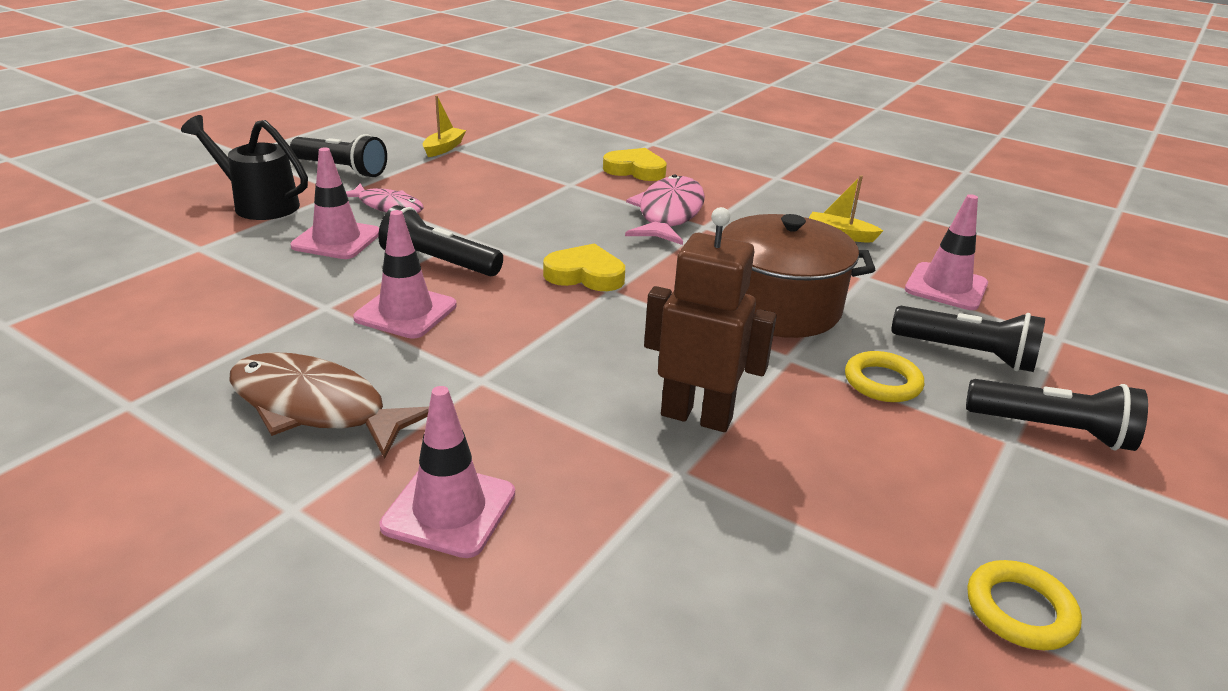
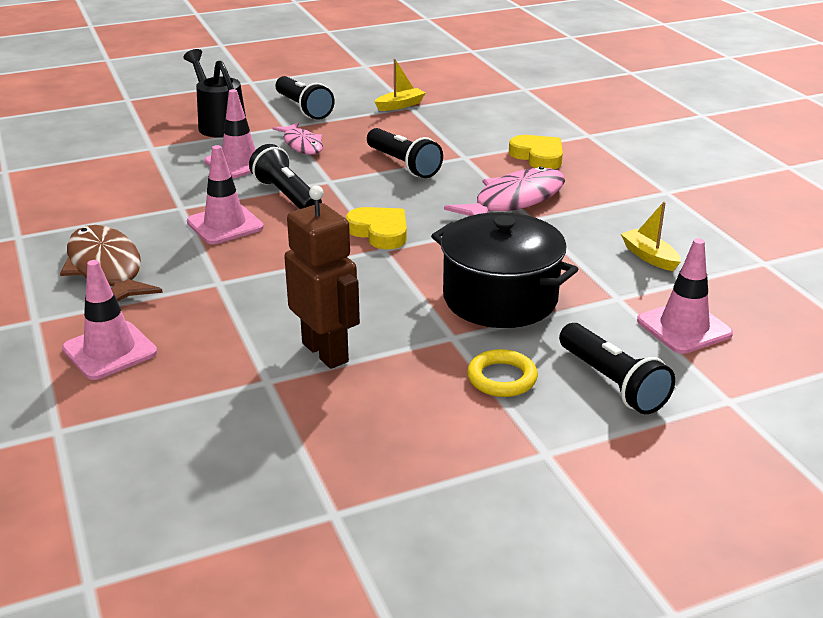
camera: 35 degrees right, 0 degrees up
(778, 307) = (500, 298): brown pot -> black pot
(1020, 610) = (373, 546): yellow ring -> none
(1052, 430) = (593, 460): black flashlight -> black flashlight (403, 165)

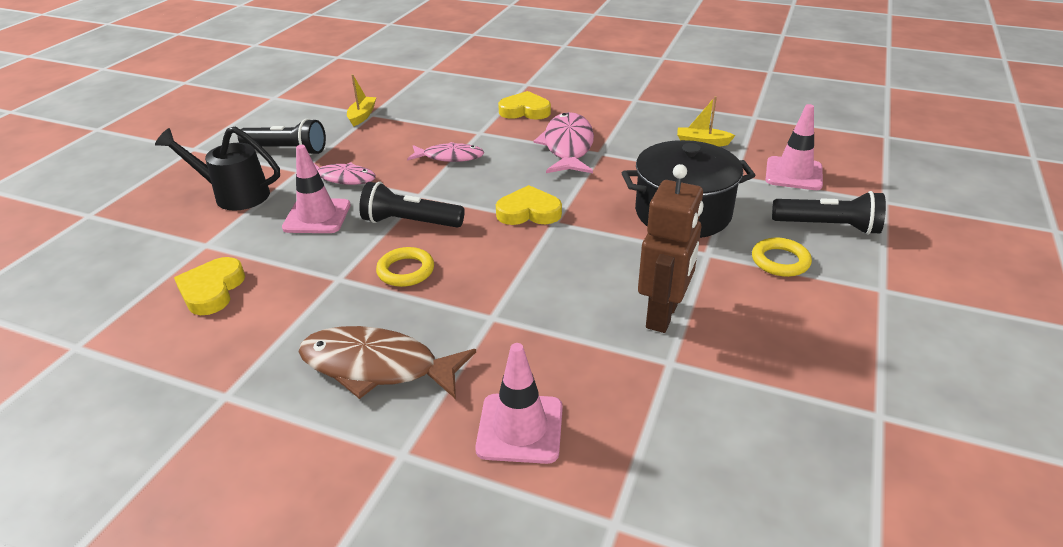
camera: 45 degrees left, 5 degrees up
(108, 176) = (212, 290): none -> yellow heart
(225, 225) = (406, 271): pink traffic cone -> yellow ring
(326, 352) = (663, 315): brown robot -> brown robot turned 105 degrees clockwise
(403, 165) = (450, 157): black flashlight -> pink fish

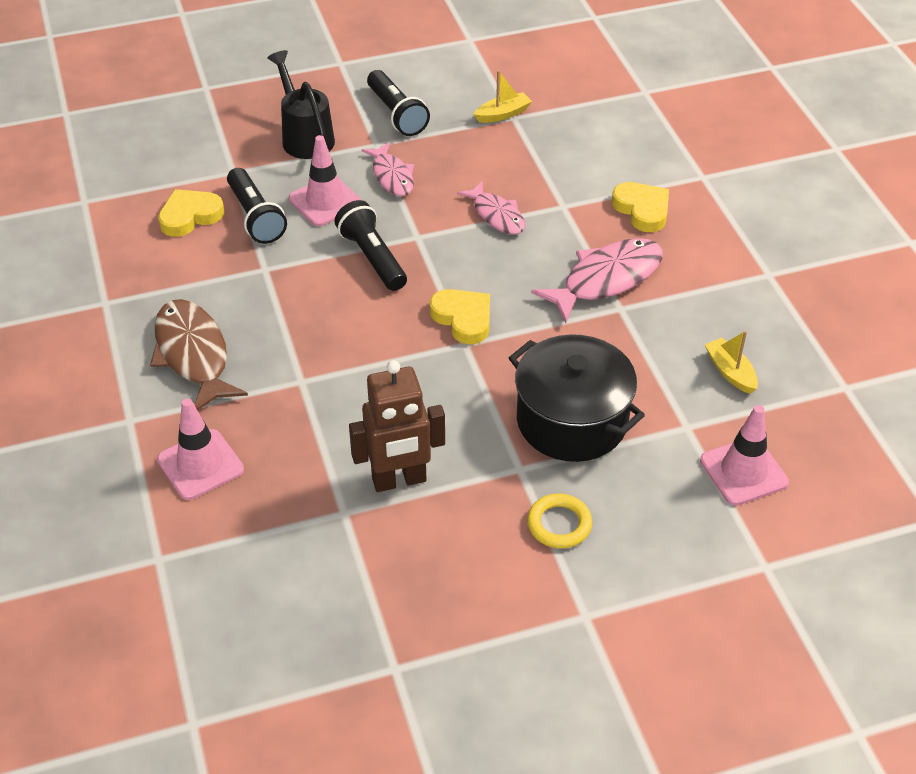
camera: 50 degrees right, 10 degrees up
(406, 271) = (308, 298): yellow ring -> none
(828, 226) = (660, 537): black flashlight -> black flashlight (255, 217)

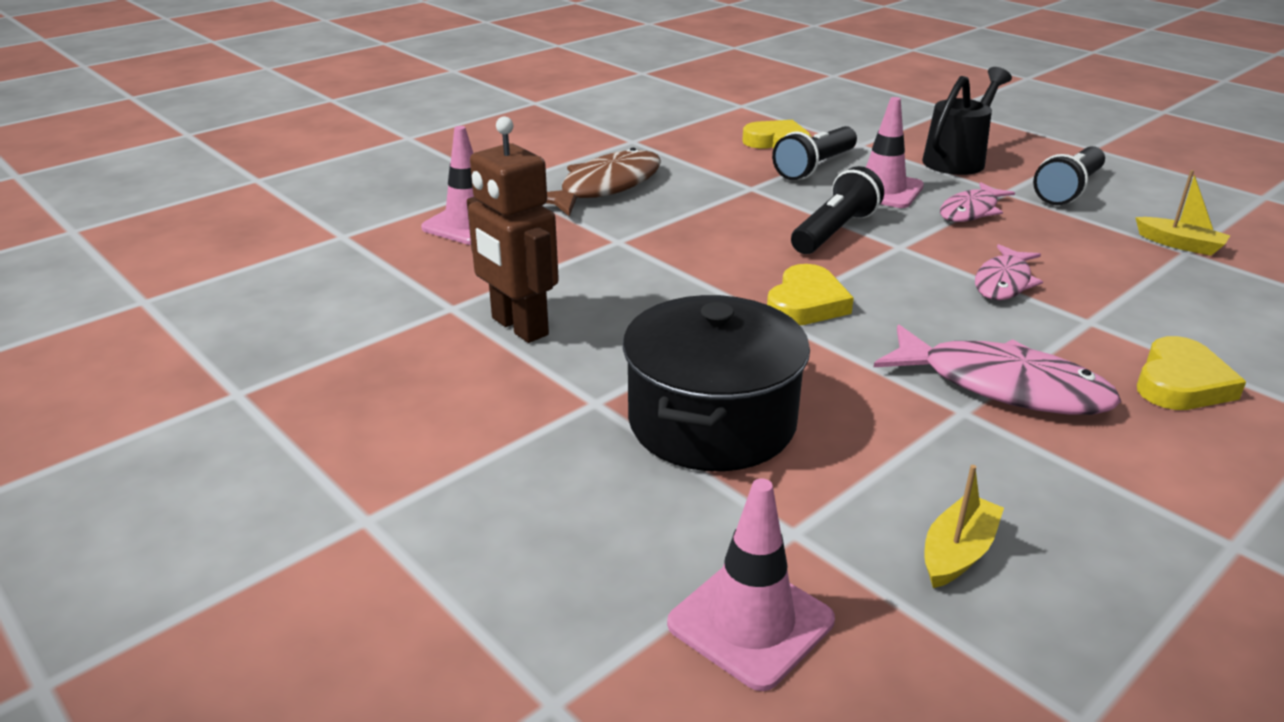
camera: 65 degrees right, 15 degrees down
(559, 524) = (519, 456): yellow ring -> none

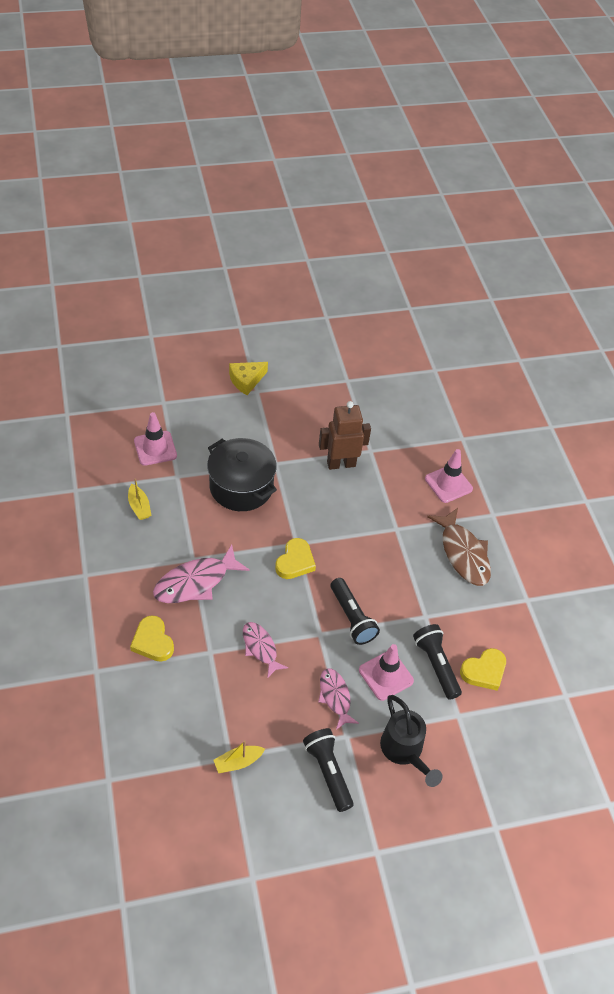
camera: 115 degrees right, 20 degrees up
(331, 556) = (246, 380): none -> yellow cheese
(806, 303) = (295, 562): yellow heart -> yellow heart turned 120 degrees counterclockwise

